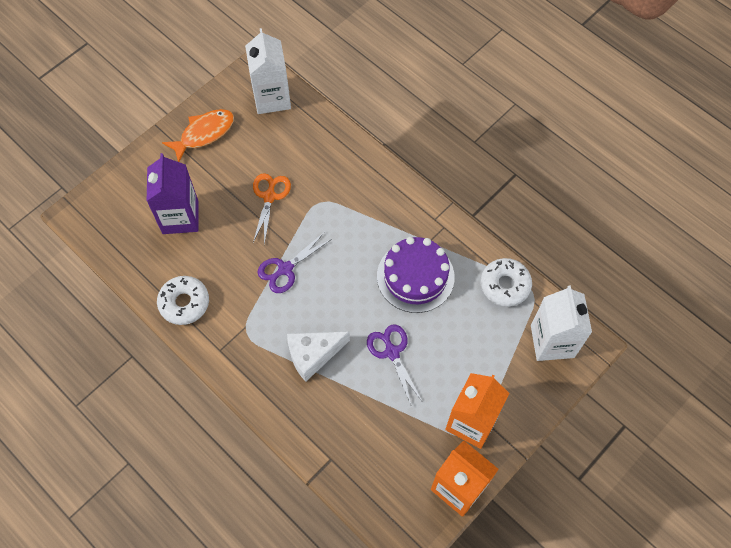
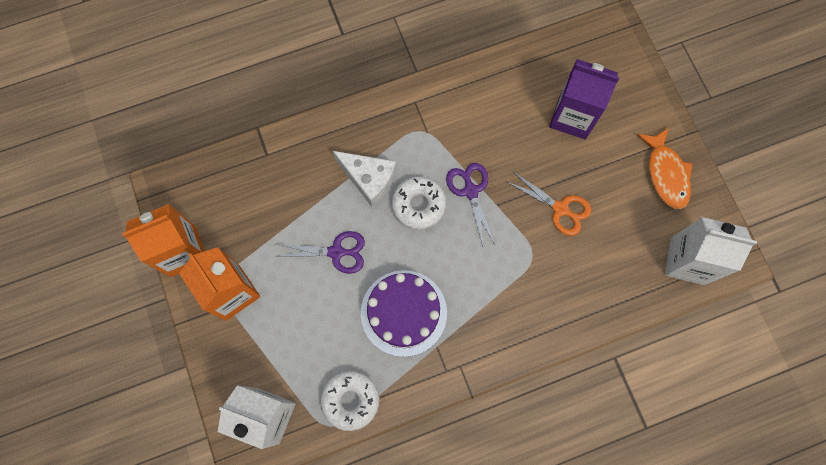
camera: 115 degrees right, 10 degrees up
(184, 303) = (477, 89): white donut -> white donut (418, 205)
(313, 355) = (369, 180): white cheese -> white cheese turned 120 degrees clockwise

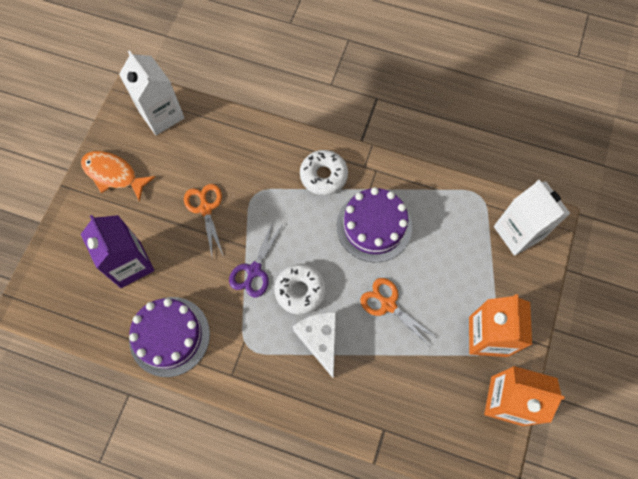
camera: 140 degrees left, 5 degrees down
(336, 252) = (388, 305): purple scissors -> orange scissors
(350, 400) = (454, 200): white donut -> white donut (323, 175)
(487, 91) = (169, 336): none -> purple cake
(666, 174) = (113, 174): orange fish -> orange fish turned 90 degrees counterclockwise

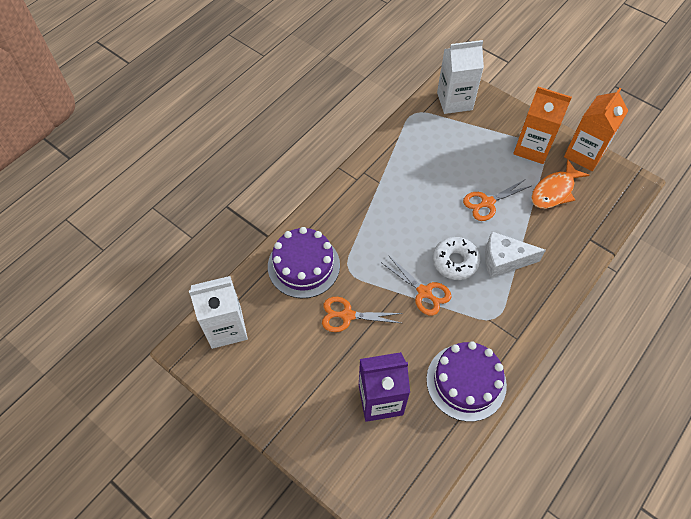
camera: 70 degrees left, 10 degrees down
(113, 174) = (274, 391): orange fish -> orange fish (554, 191)
(254, 270) = (424, 292): purple scissors -> orange scissors
(323, 175) = (353, 211): white donut -> none
(374, 226) = (415, 190): purple cake -> purple cake (303, 265)

